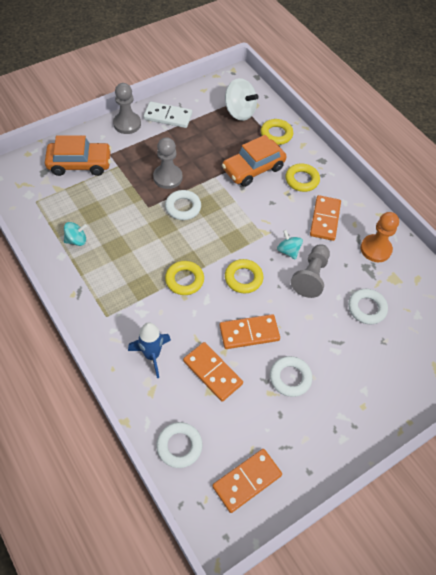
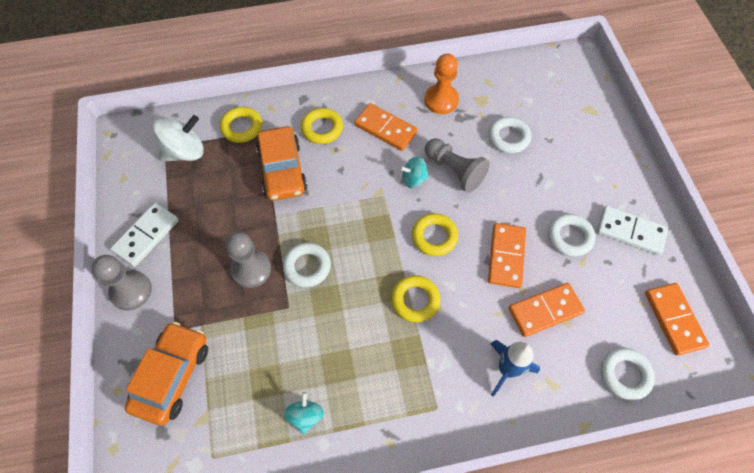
camera: 65 degrees left, 5 degrees up
(320, 428) = (630, 232): none -> white domino

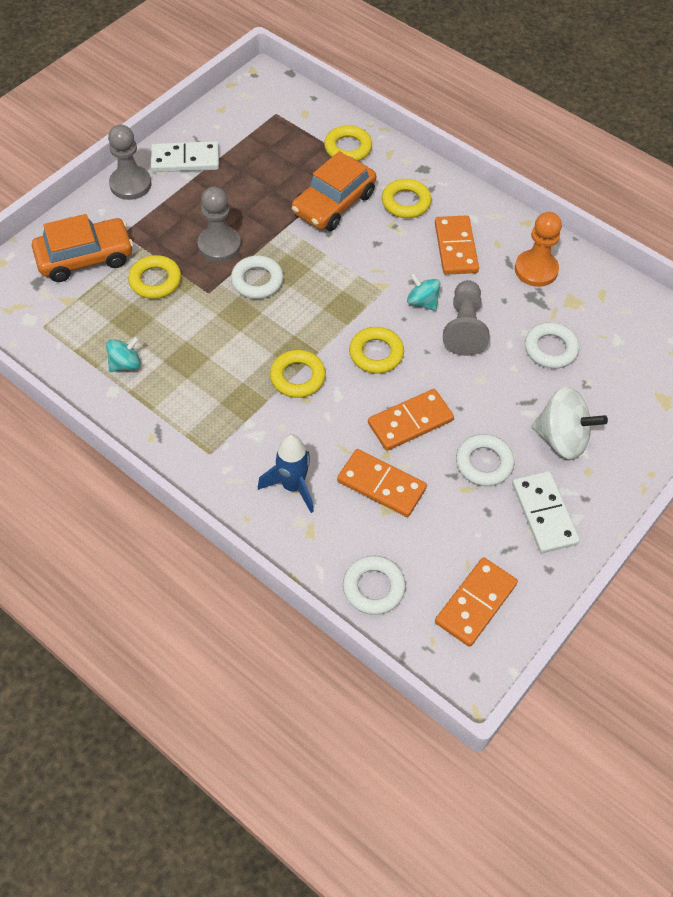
camera: 50 degrees right, 5 degrees down
(185, 152) = (285, 129): white spinning top -> white spinning top (561, 438)
(243, 338) = (155, 281): none -> yellow ring

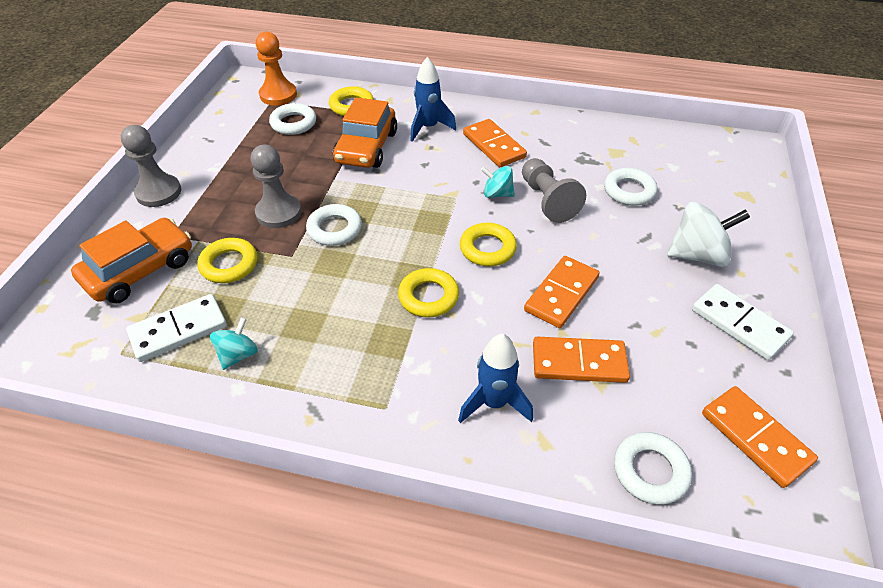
camera: 25 degrees left, 10 degrees down
(185, 160) = (205, 157): white domino -> white domino (178, 330)
(406, 202) = (428, 128): yellow ring -> blue rocket
(476, 603) = (755, 437): orange domino -> orange domino turned 45 degrees counterclockwise
(484, 463) = (653, 302): white ring -> white ring (293, 123)
(536, 270) = (569, 140): orange pawn -> orange pawn (278, 95)

